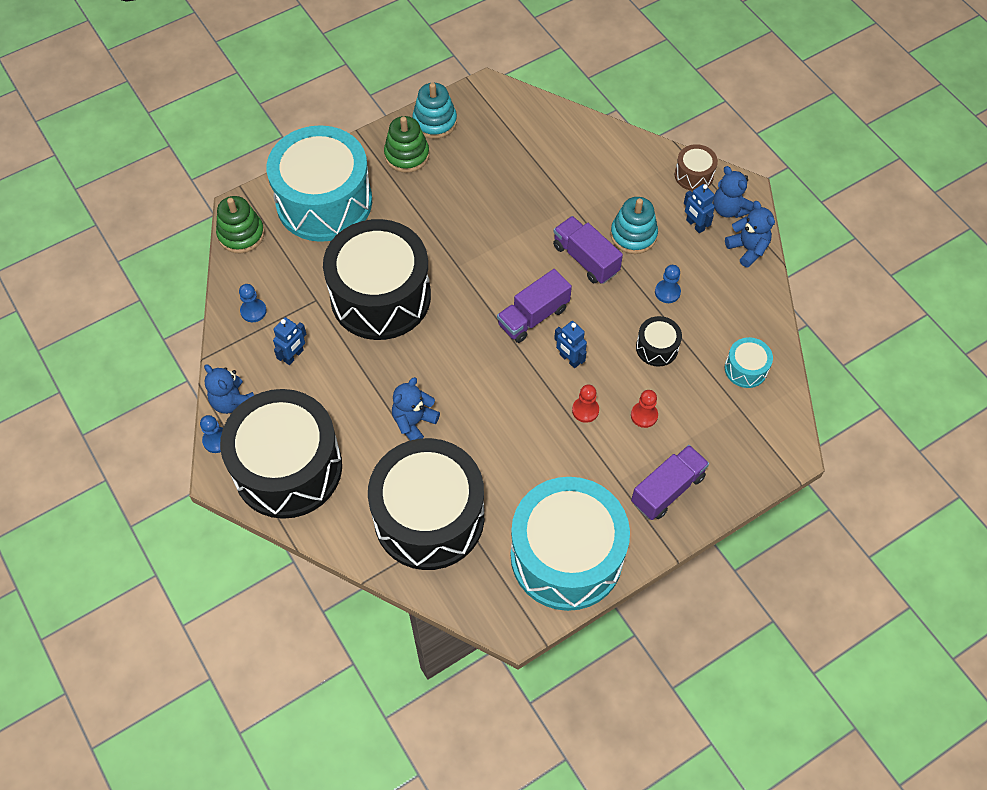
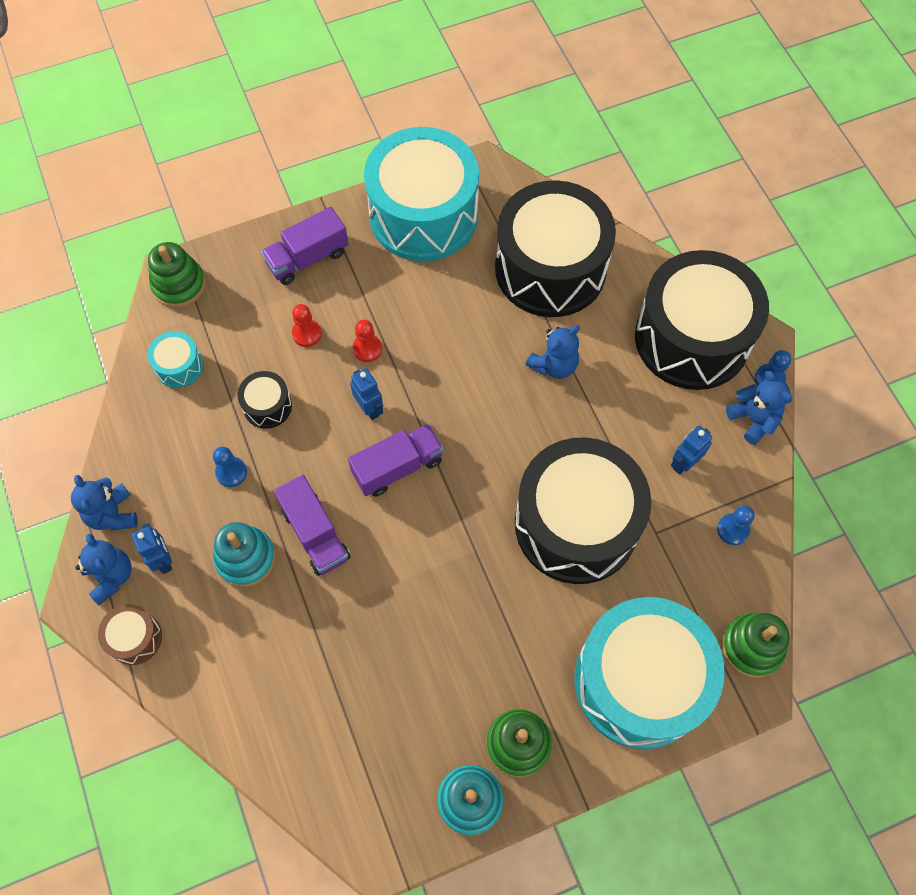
camera: 170 degrees left, 5 degrees up
(778, 442) = (179, 285): none -> green stacking toy

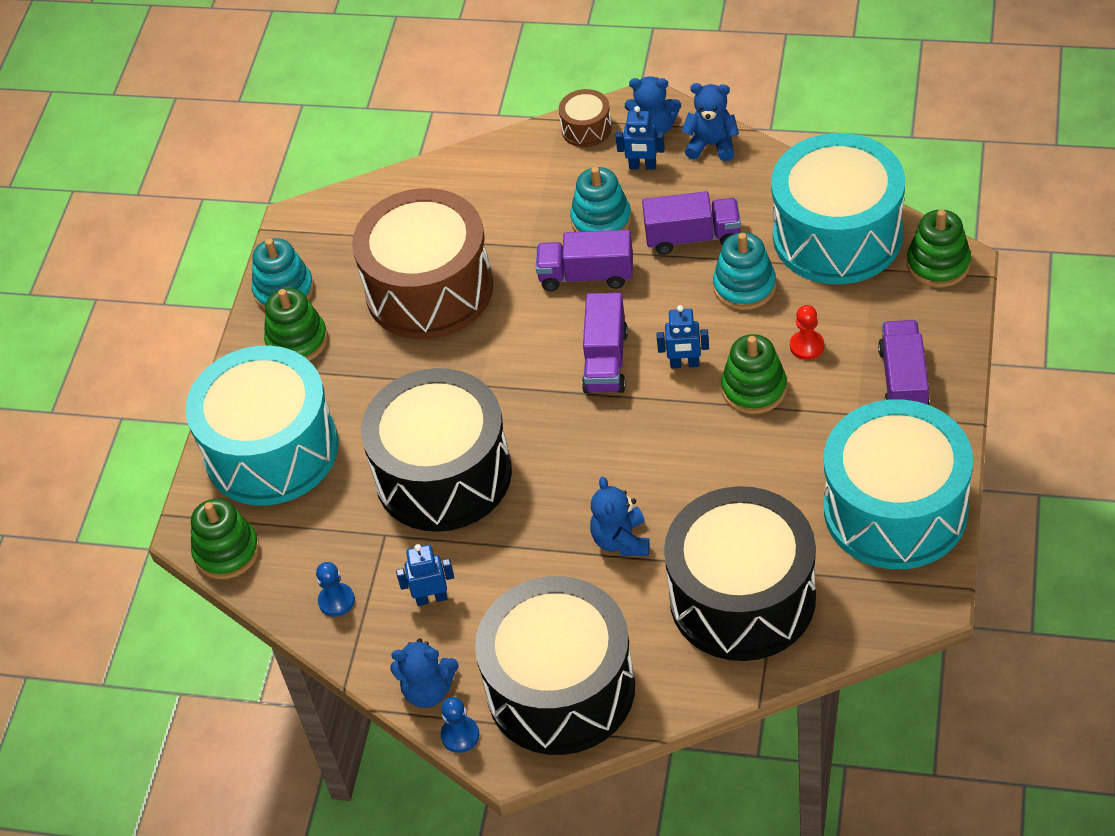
camera: 130 degrees right, 15 degrees down
(179, 366) = (837, 235): turquoise drum -> turquoise drum, size x2.42
(231, 472) = (693, 237): blue pawn -> purple truck
(267, 406) = (744, 286): black drum -> turquoise stacking toy
(367, 349) = (754, 389): red pawn -> green stacking toy
(398, 660) = (429, 289): none -> brown drum
(684, 463) = (431, 598): blue robot -> blue robot turned 90 degrees counterclockwise

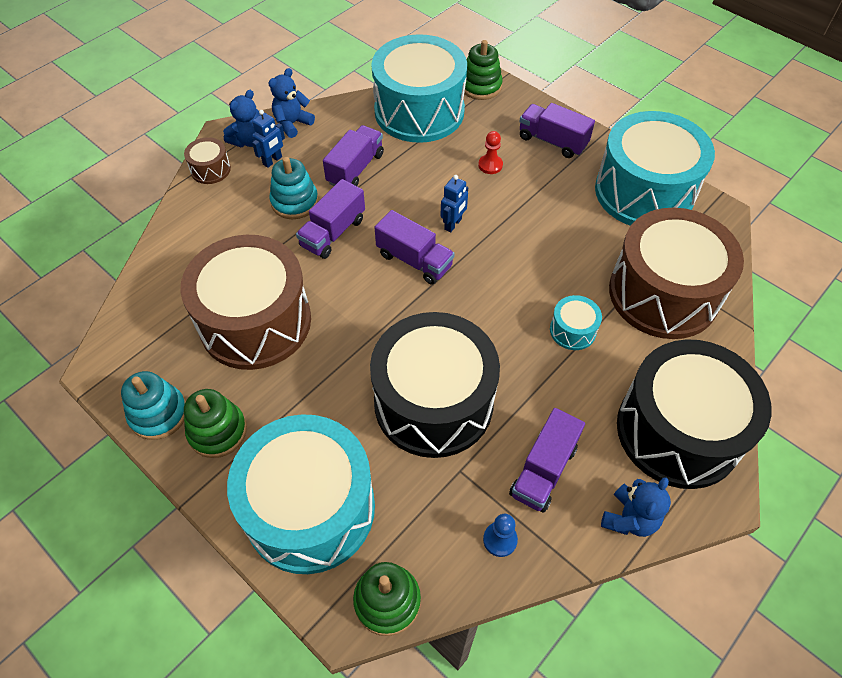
camera: 65 degrees left, 5 degrees up
(431, 598) = (543, 470): blue robot -> purple truck
(460, 735) = (684, 518): blue pawn -> none
(621, 540) = (572, 330): blue teddy bear -> turquoise drum
(742, 597) = (663, 293): black drum -> brown drum
(744, 286) = (418, 167): turquoise stacking toy -> none
(754, 389) = (502, 204): green stacking toy -> none

